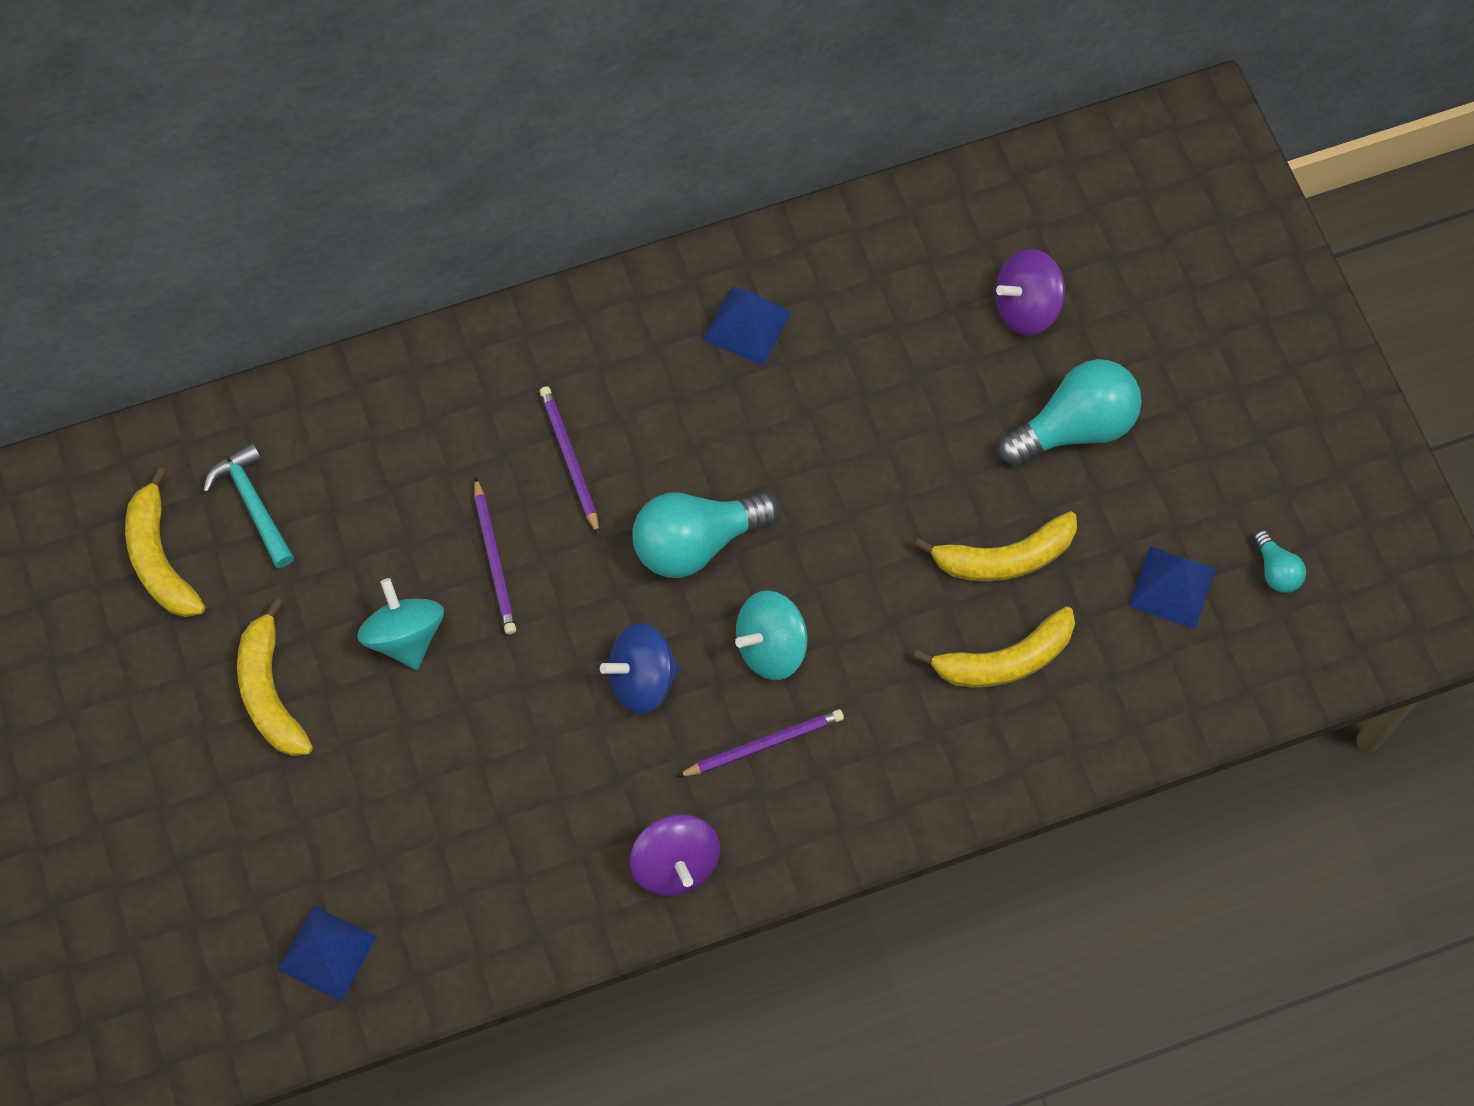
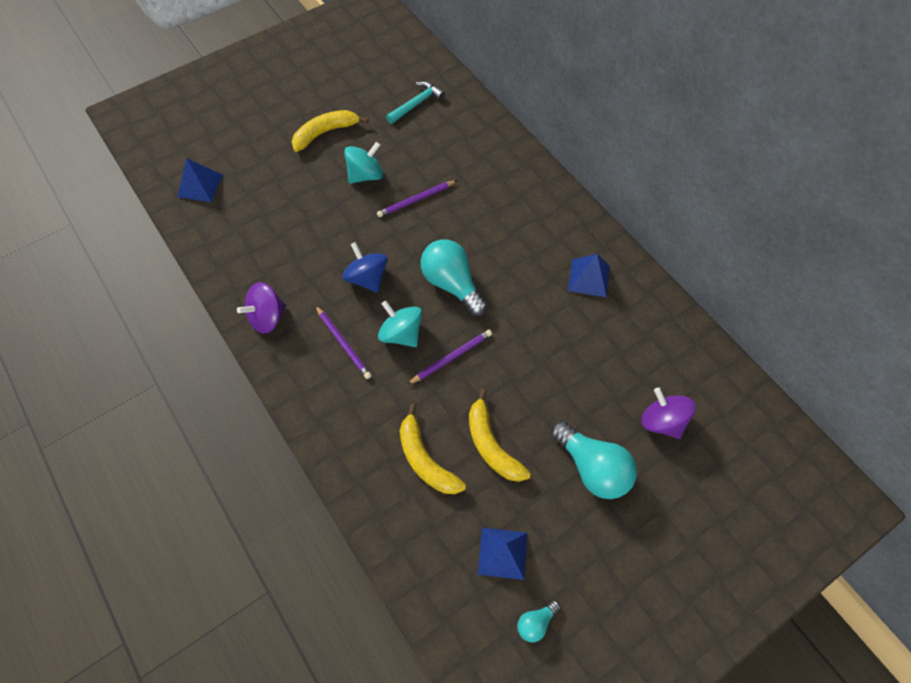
camera: 75 degrees right, 5 degrees down
(160, 558) = (380, 79): yellow banana -> none
(569, 459) = (481, 217): purple pencil -> purple pencil (451, 357)

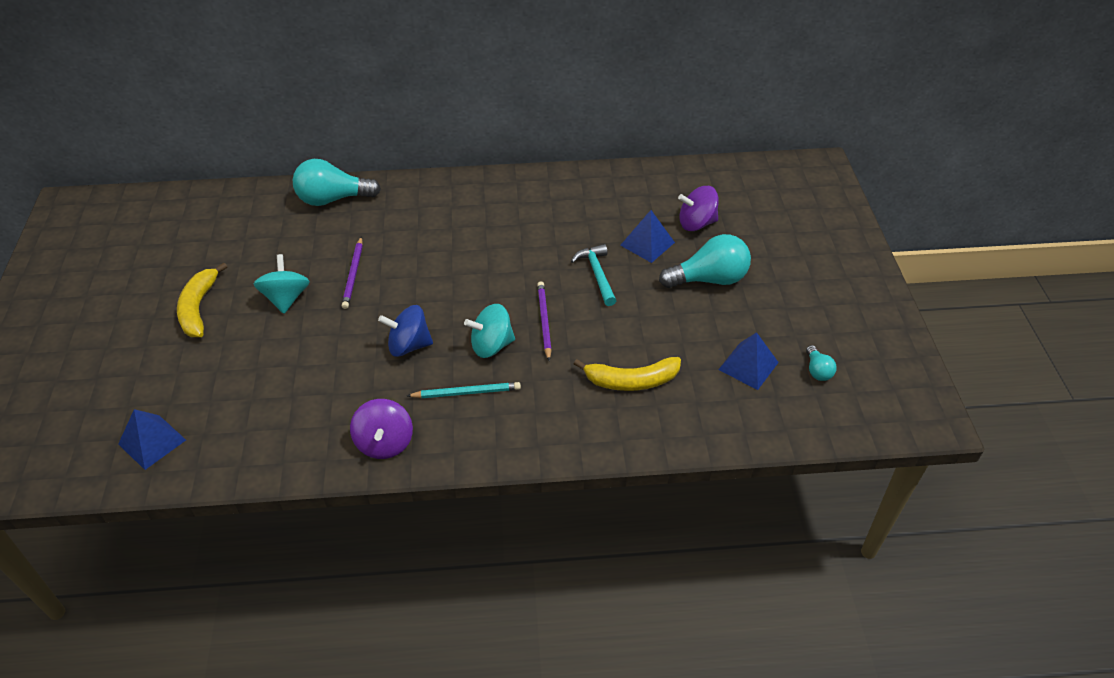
camera: 60 degrees left, 15 degrees down
(343, 343) = (466, 392): purple pencil -> turquoise pencil
(417, 103) = (240, 227): turquoise hammer -> turquoise hammer (597, 274)
(452, 284) = (469, 289): turquoise light bulb -> turquoise light bulb (333, 199)
(491, 445) = (648, 331): yellow banana -> none
(589, 278) = (538, 203): blue pyramid -> blue pyramid (647, 244)

